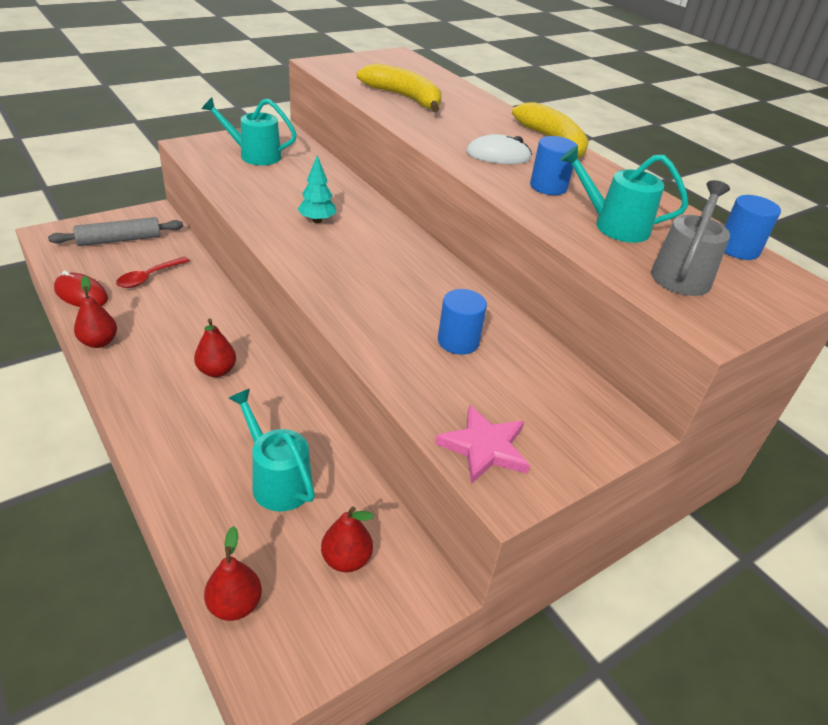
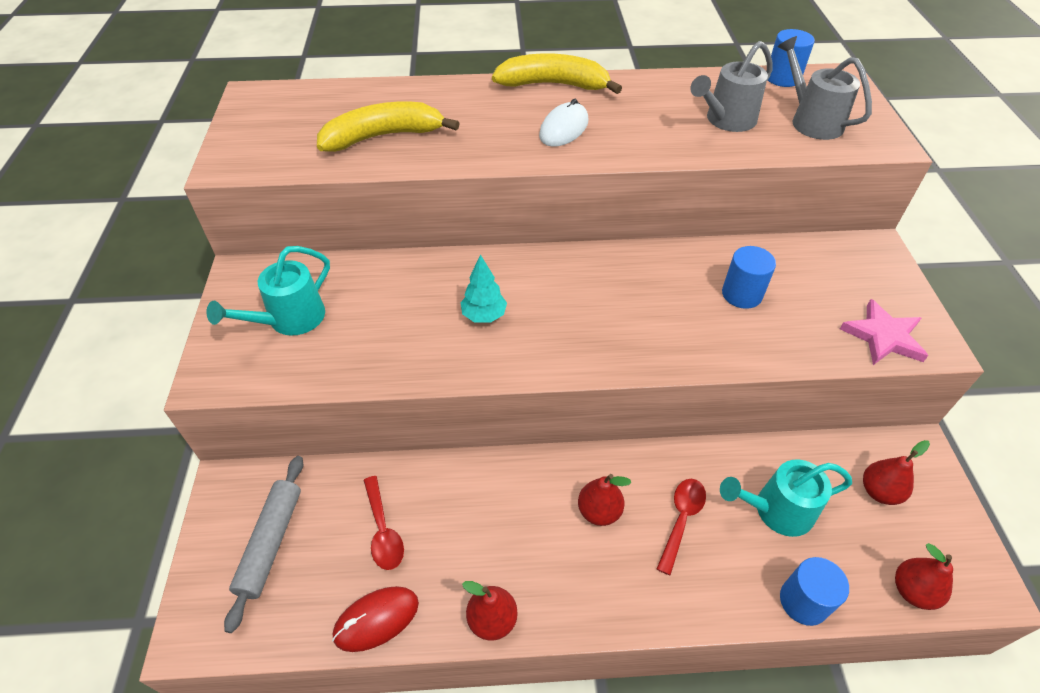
camera: 55 degrees left, 10 degrees up
(233, 419) = (681, 519): none -> red spoon
(548, 186) = (641, 125): blue cylinder -> blue cylinder (803, 601)
(613, 225) = (726, 120): turquoise watering can -> grey watering can

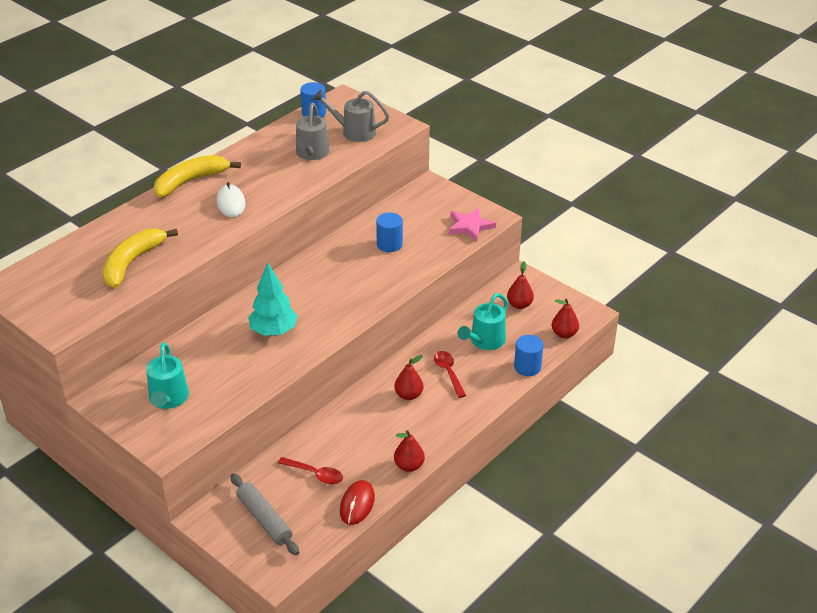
camera: 45 degrees left, 10 degrees down
(484, 316) = (274, 331): turquoise tree -> turquoise tree, size x1.55

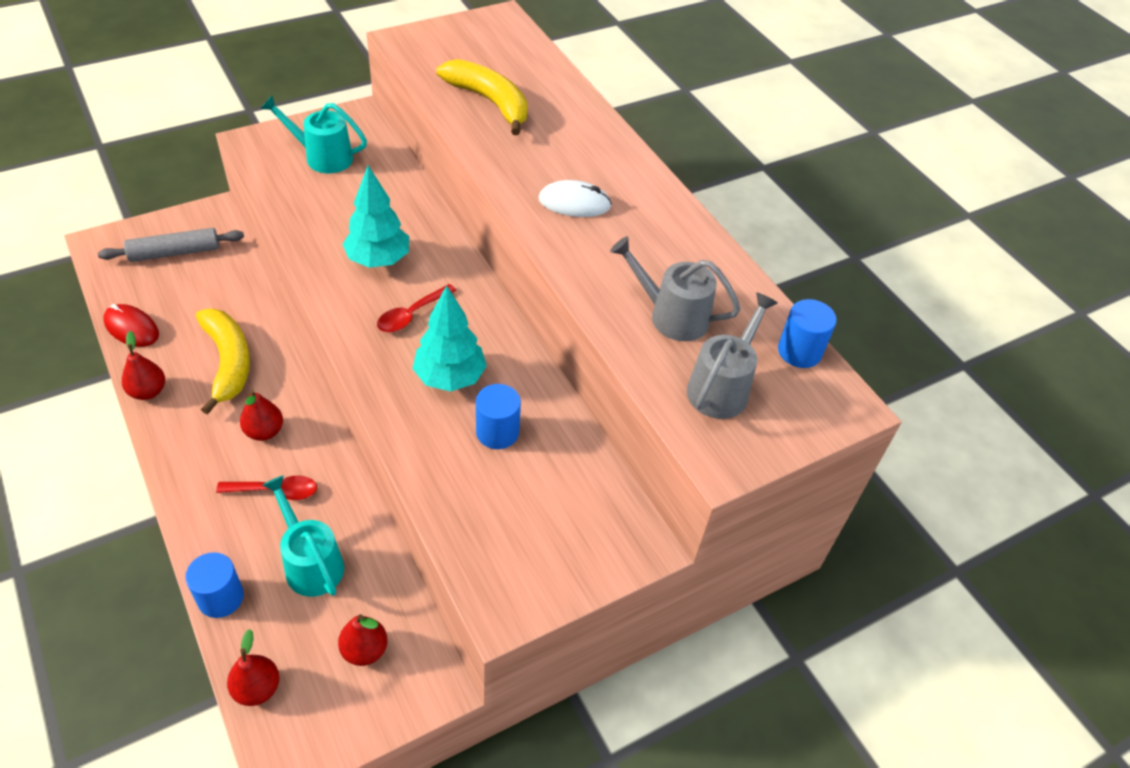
camera: 105 degrees right, 10 degrees up
(191, 181) = (647, 179): yellow banana -> yellow banana (228, 363)
(315, 474) = (203, 306): red spoon -> red spoon (411, 315)
(360, 271) = (450, 377): none -> turquoise tree
(470, 226) = (493, 561): pink star -> none

